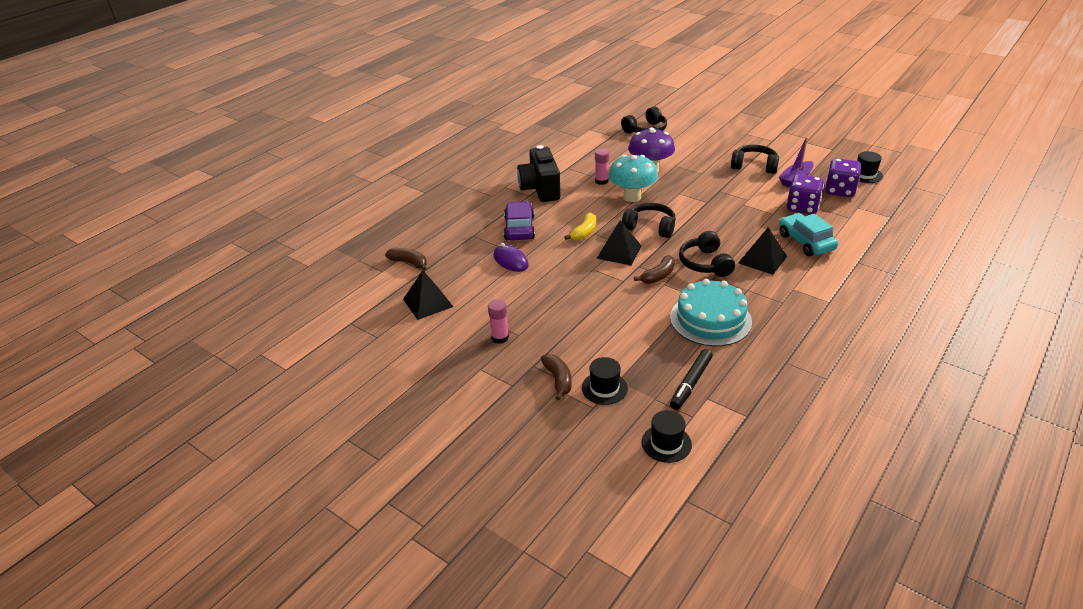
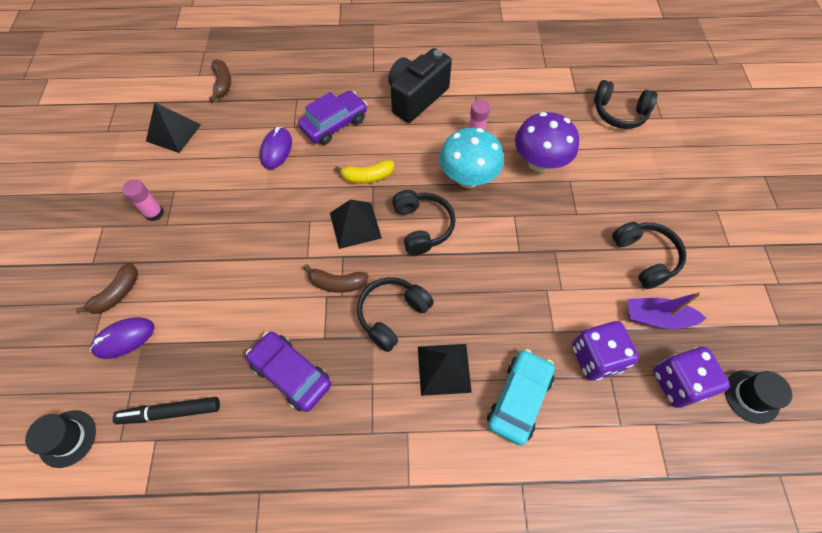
camera: 50 degrees right, 25 degrees up
(604, 388) = (124, 338): black hat -> purple mouse
(710, 319) = (291, 374): turquoise cake -> purple car

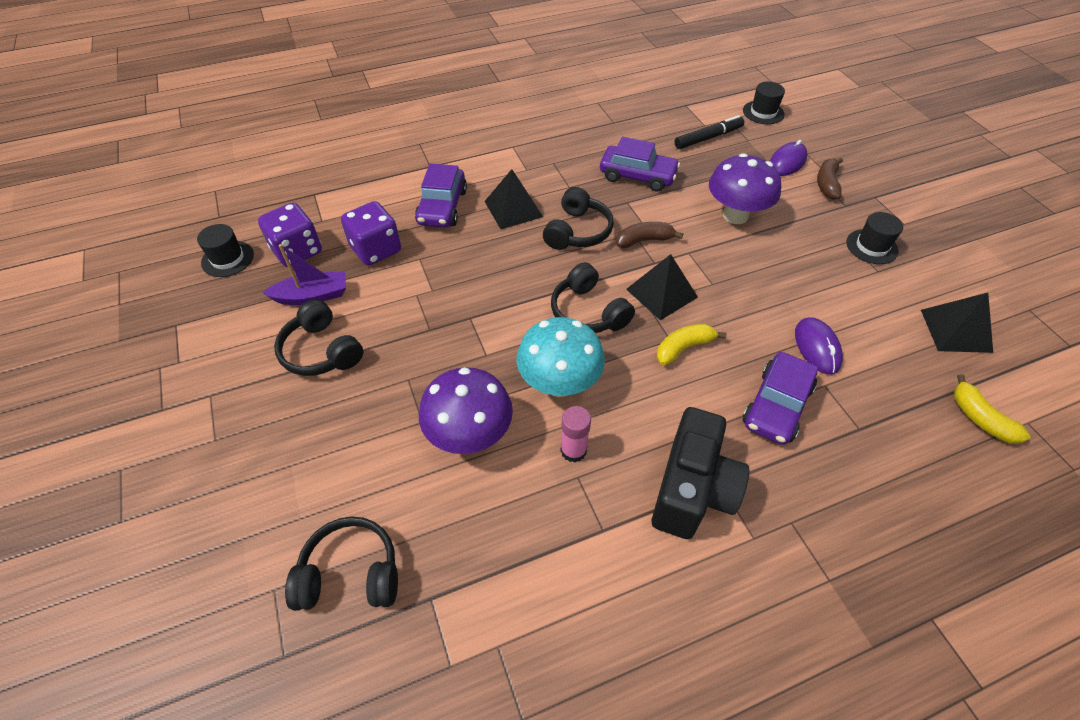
camera: 160 degrees right, 10 degrees down
(154, 213) = (872, 246): pink glue stick -> black hat
(222, 84) = (980, 418): brown banana -> yellow banana
(235, 284) = (735, 215): none -> purple mushroom
(519, 399) = (442, 207): turquoise car -> purple car

